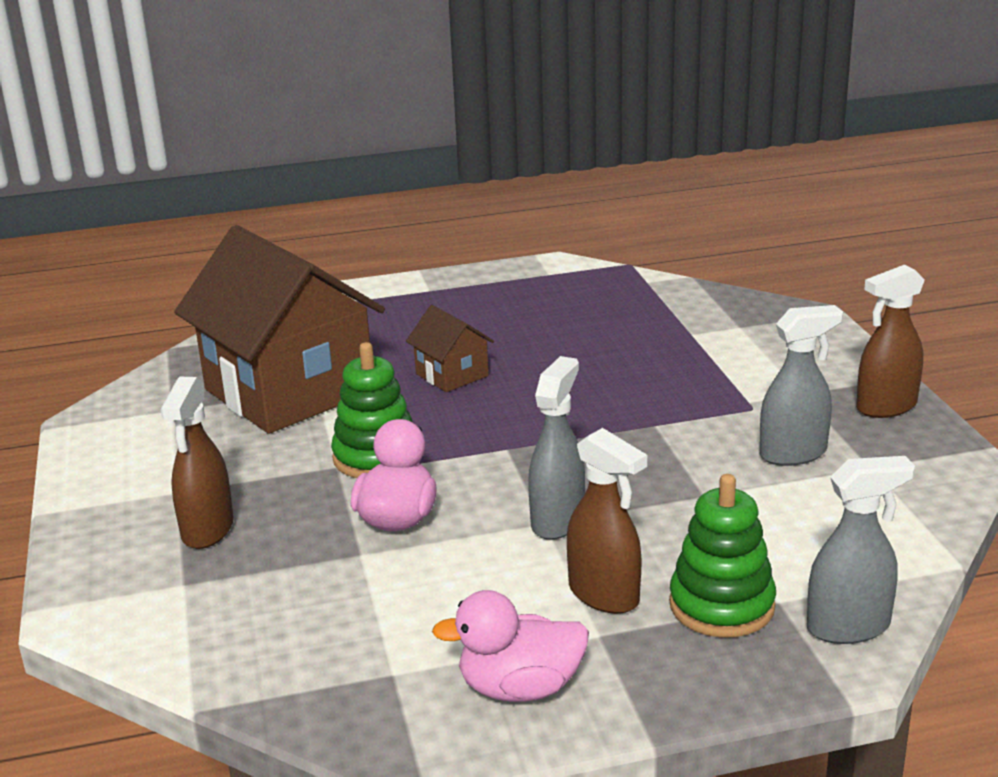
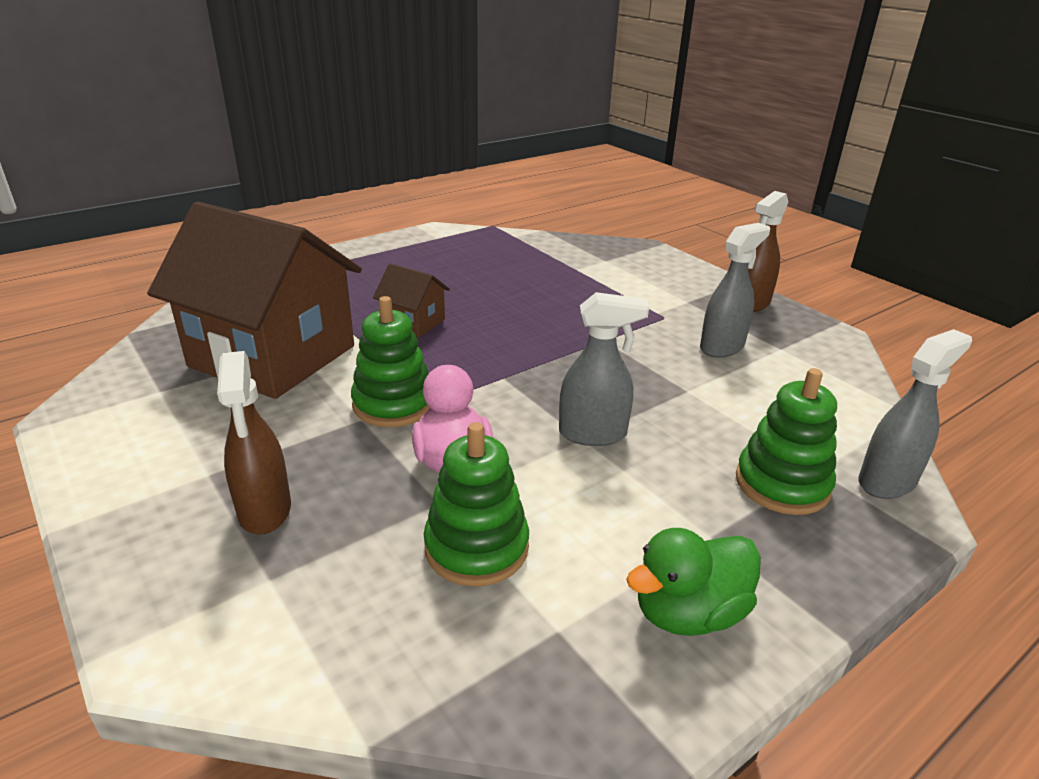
camera: 25 degrees left, 5 degrees up
(368, 596) = (476, 547): none -> green stacking toy
(520, 688) = (688, 613): pink duck -> green duck
(558, 520) = (593, 434): grey spray bottle -> grey spray bottle turned 90 degrees clockwise
(604, 595) = (684, 496): brown spray bottle -> none

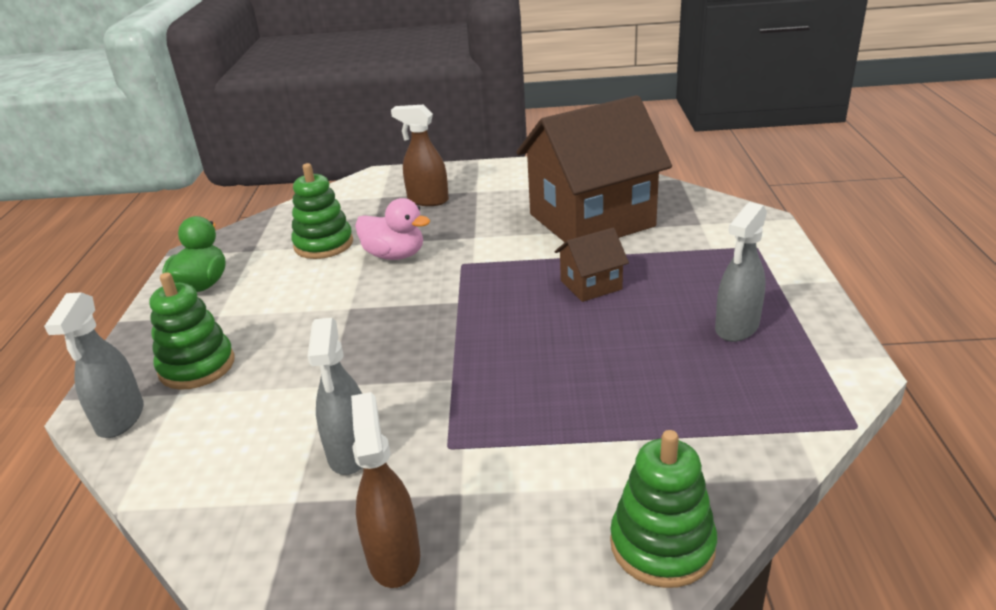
camera: 130 degrees right, 0 degrees up
(393, 404) = (477, 250): green stacking toy -> green stacking toy (662, 545)
(593, 434) = (346, 313): grey spray bottle -> grey spray bottle (736, 327)

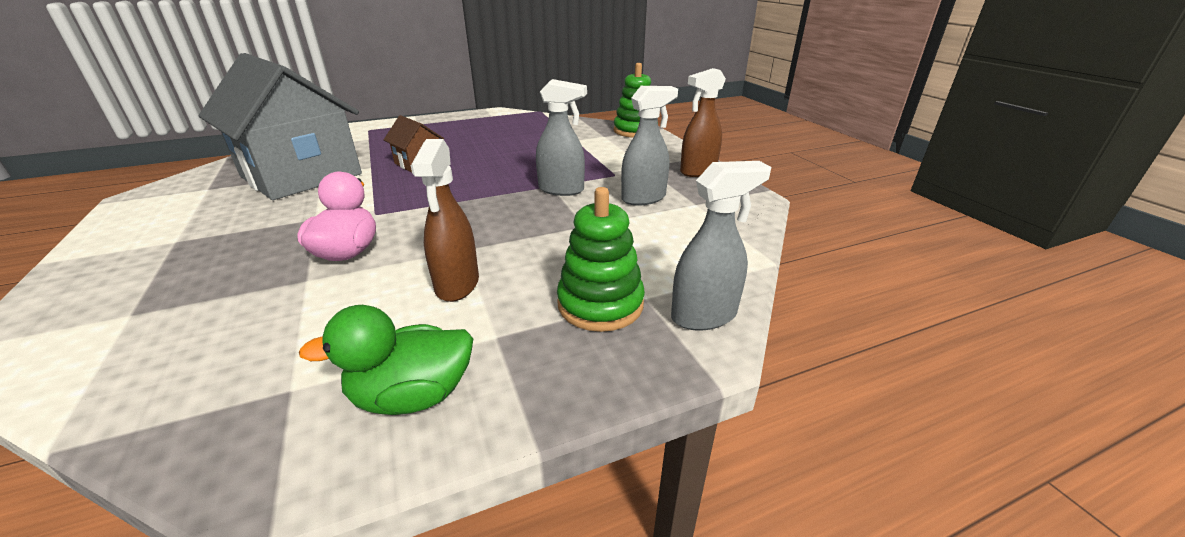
camera: 115 degrees left, 0 degrees up
(323, 244) = (297, 315): green stacking toy -> none
(427, 200) = (181, 268): brown spray bottle -> brown spray bottle (457, 284)
(591, 220) = (301, 175): brown house -> grey house
(736, 327) = (467, 129): grey spray bottle -> grey spray bottle (561, 190)

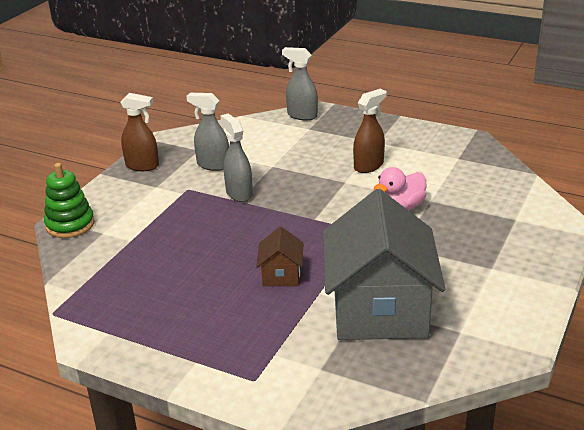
camera: 130 degrees left, 0 degrees up
(413, 396) = (421, 139): green duck -> none
(600, 304) = (328, 134): green stacking toy -> none

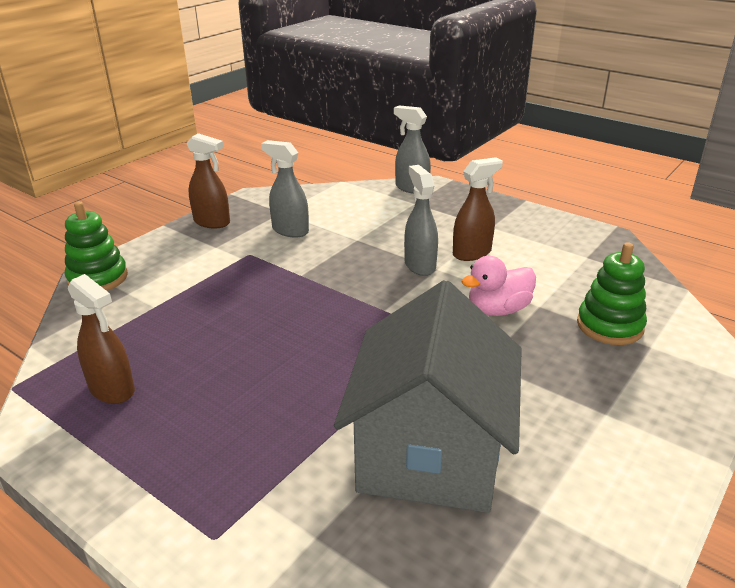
camera: 10 degrees right, 0 degrees up
(132, 303) = (112, 390): none -> brown spray bottle
(239, 193) = (305, 267): grey spray bottle -> grey spray bottle (419, 265)
(281, 275) = (315, 379): brown house -> none
(484, 208) = (609, 326): none -> green stacking toy

